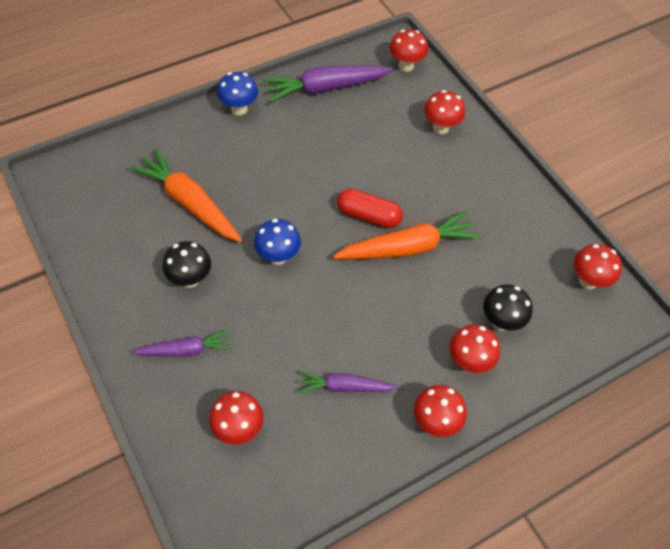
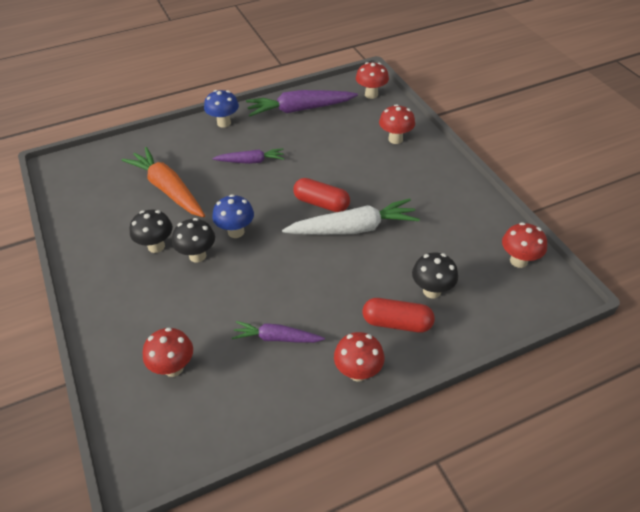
camera: 10 degrees right, 10 degrees down
(185, 350) = (139, 301): purple carrot -> purple carrot (251, 161)
(240, 289) = (197, 256): none -> black mushroom
(408, 247) = (353, 229): orange carrot -> white carrot
(469, 362) = (397, 323): red mushroom -> red capsule

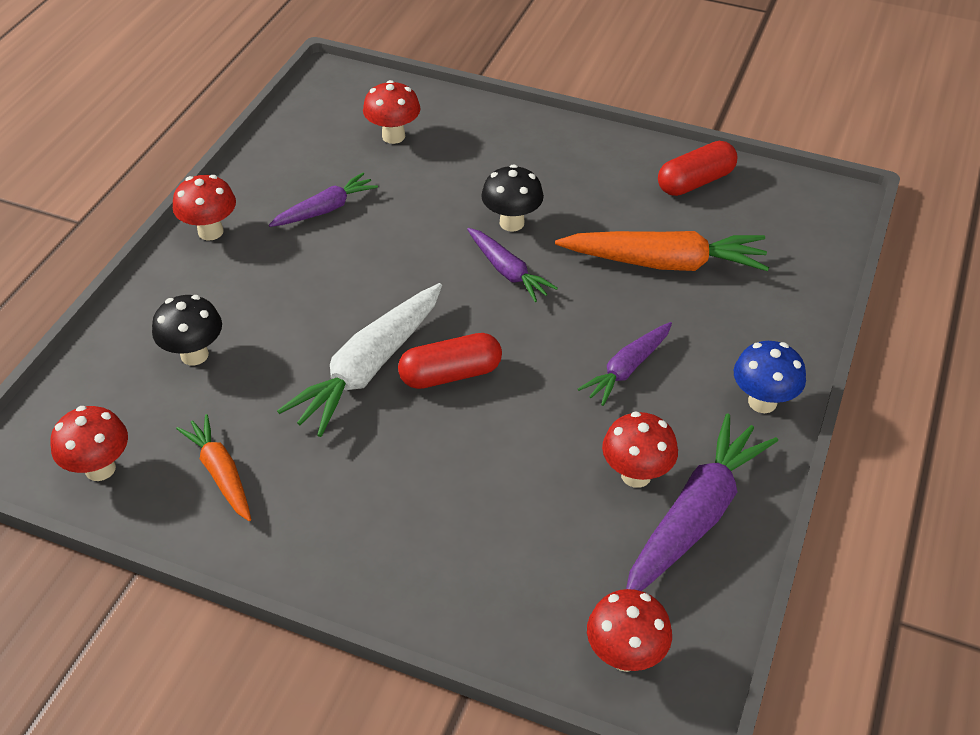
camera: 135 degrees right, 0 degrees up
(156, 246) = (570, 203): black mushroom -> none
(236, 232) = (507, 271): blue mushroom -> purple carrot
(395, 139) = (466, 570): red mushroom -> red mushroom (636, 475)
(397, 323) = (208, 297): red capsule -> red capsule (695, 182)
(462, 225) = (221, 473): none -> orange carrot

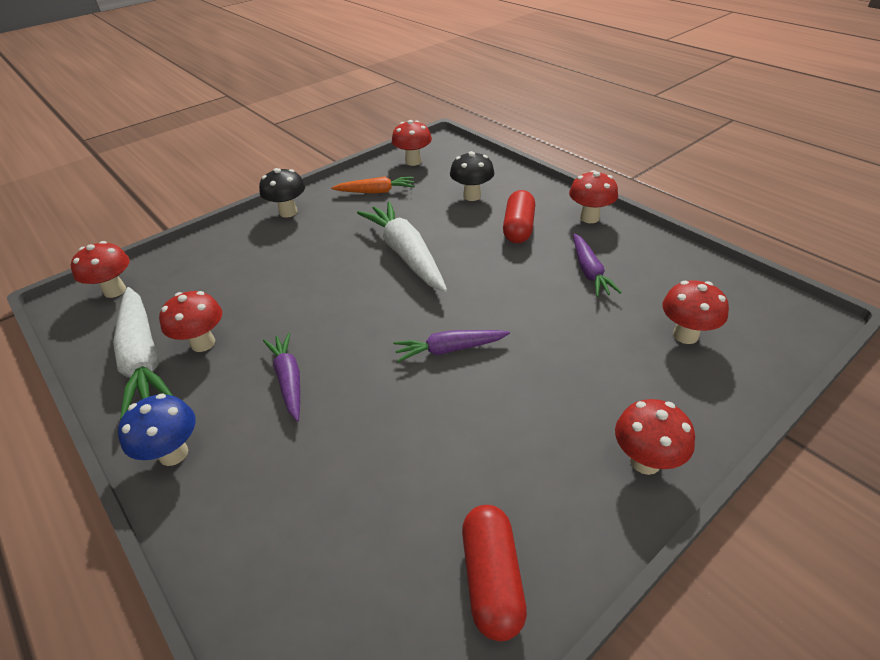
camera: 120 degrees right, 5 degrees down
(450, 374) = (369, 286): red capsule -> red capsule (518, 228)
(511, 223) = (511, 374): black mushroom -> black mushroom (288, 212)
(550, 137) = (645, 461): none -> red mushroom
(664, 263) = (382, 468): orange carrot -> none
(695, 517) = (143, 358): purple carrot -> white carrot

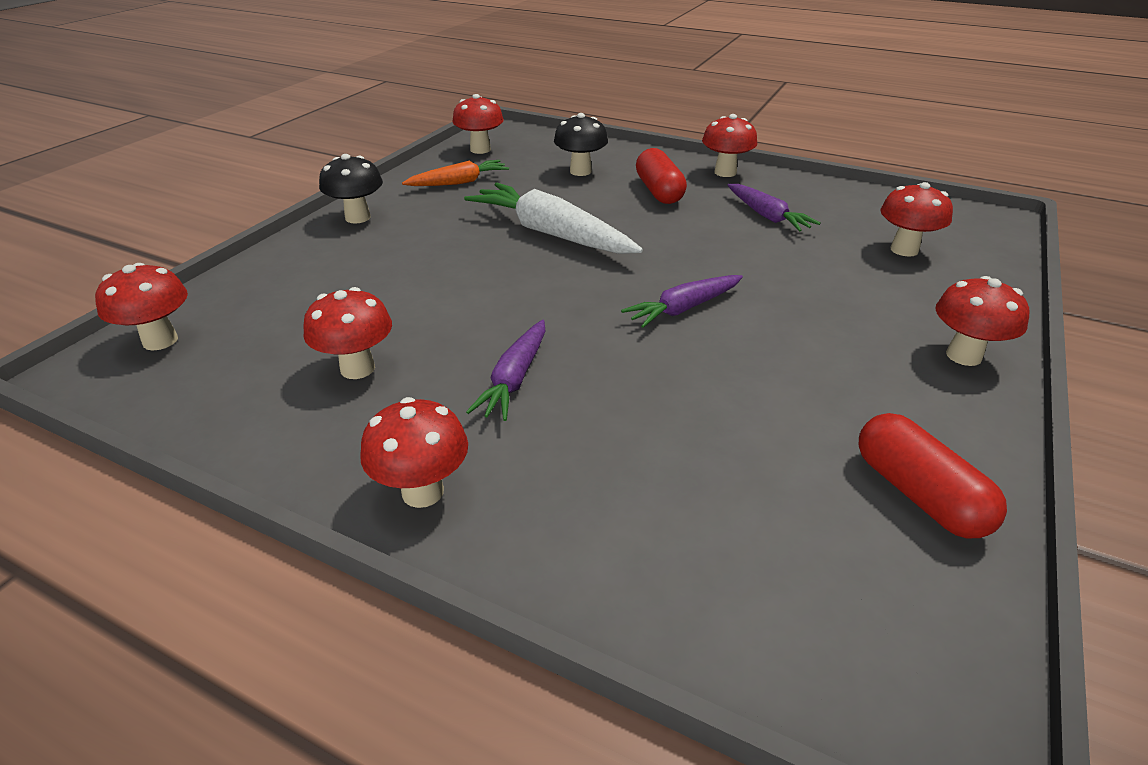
camera: 25 degrees left, 5 degrees down
(143, 358) = (279, 403): white carrot -> none
(173, 453) = (423, 492): blue mushroom -> red mushroom
(289, 380) = (515, 378): purple carrot -> purple carrot turned 120 degrees counterclockwise

